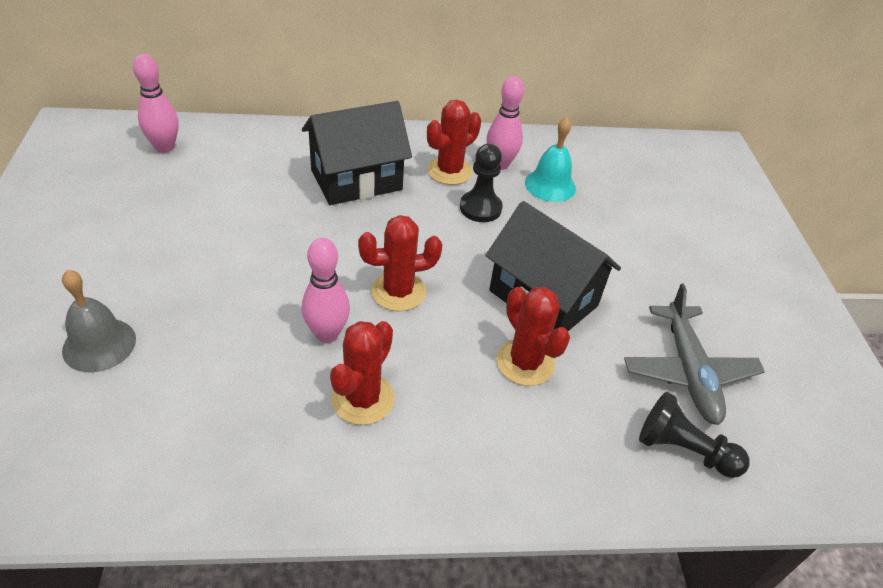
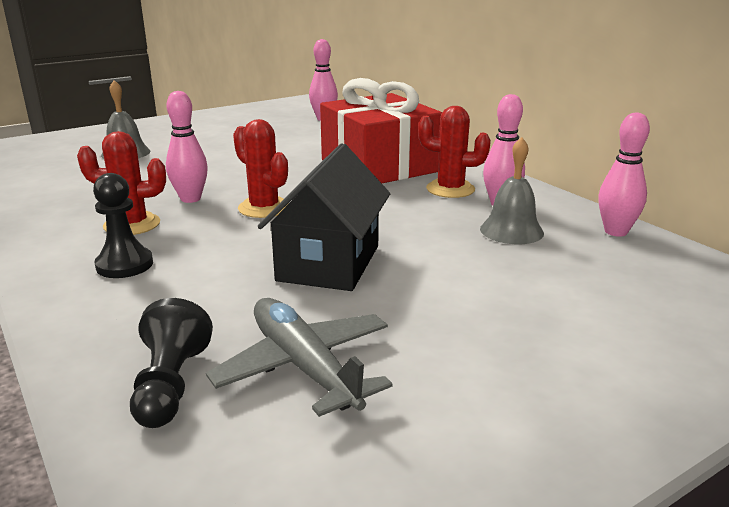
camera: 65 degrees right, 20 degrees down
(356, 180) = (379, 166): black house -> red gift
(480, 208) = (419, 211): black pawn -> black pawn (124, 265)
(525, 362) = (229, 273): red cactus -> none
(550, 185) = (511, 230): turquoise bell -> grey bell
(583, 146) = (615, 232): none -> pink bowling pin
(688, 372) = (304, 367): grey plane -> grey plane turned 90 degrees clockwise

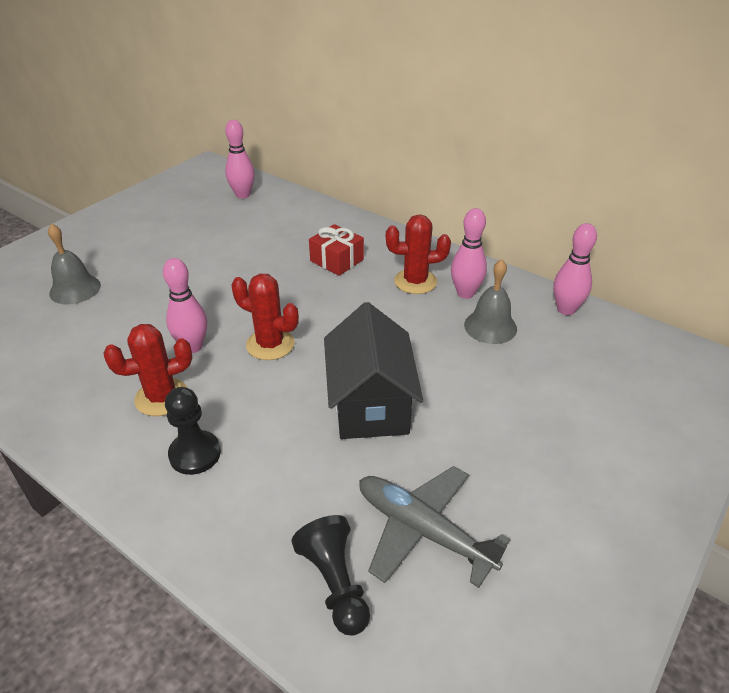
camera: 20 degrees left, 15 degrees up
(379, 166) = (337, 260): red gift -> red gift, size x0.47

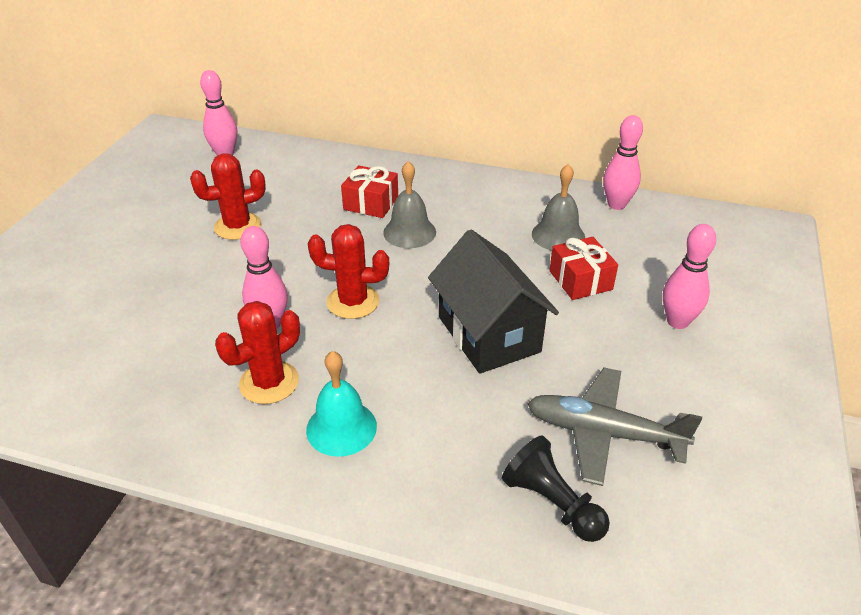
camera: 20 degrees left, 0 degrees up
(75, 289) = (90, 295): grey bell -> grey bell (409, 232)
(195, 454) = (341, 428): black pawn -> turquoise bell
(415, 282) = (463, 208): red cactus -> red cactus (237, 226)
(465, 293) = (517, 209): pink bowling pin -> pink bowling pin (677, 321)
(487, 375) = (580, 280): none -> red gift

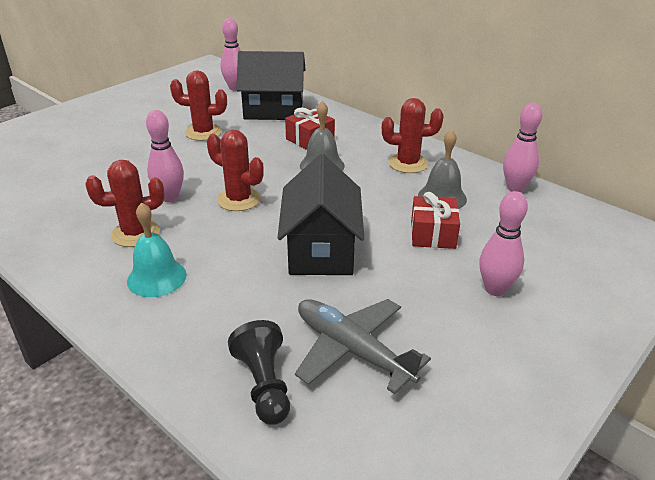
camera: 25 degrees right, 5 degrees down
(298, 175) = (273, 110): none -> black house
(496, 205) = (408, 163): none -> red cactus

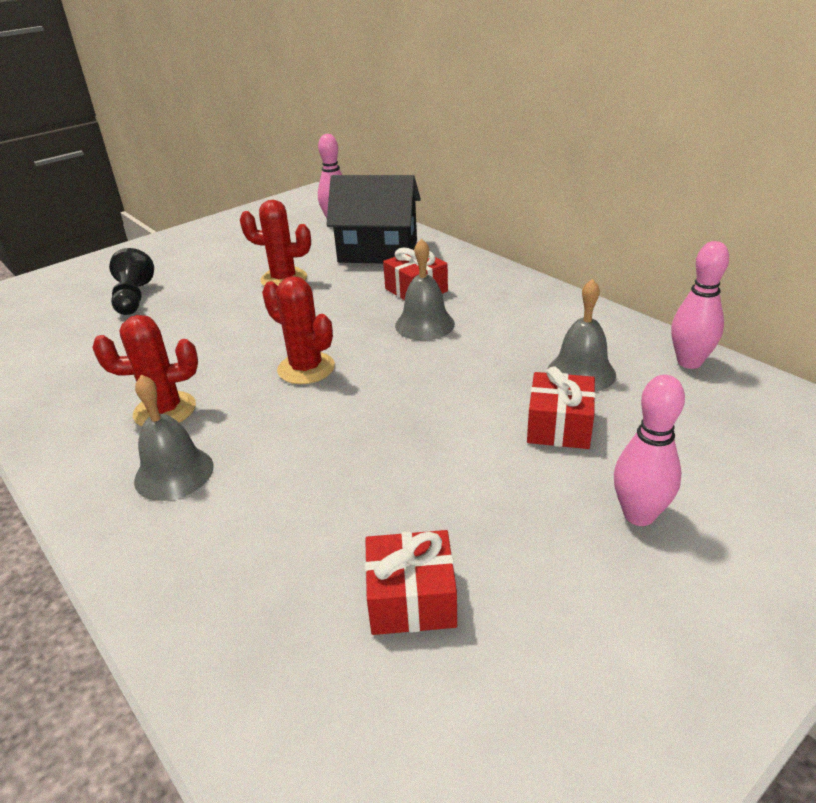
camera: 10 degrees right, 0 degrees up
(156, 277) = (174, 473): turquoise bell -> grey bell
(170, 197) = (220, 363): pink bowling pin -> none
(264, 385) = (275, 645): black pawn -> black pawn (133, 298)
(321, 250) = (398, 443): black house -> none
(352, 350) = (411, 599): grey plane -> red gift
(408, 163) = (541, 324): red cactus -> none

